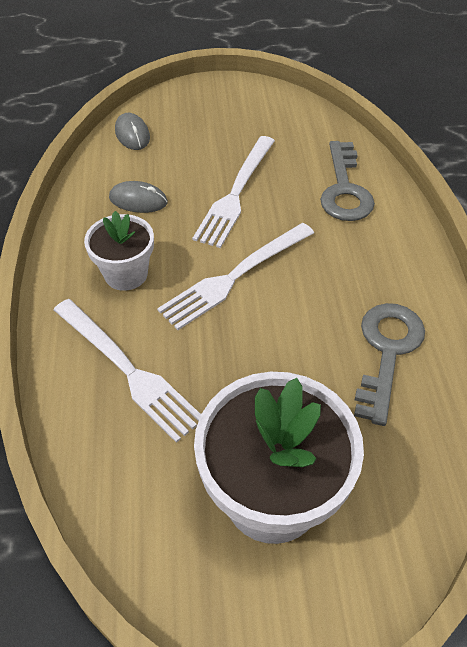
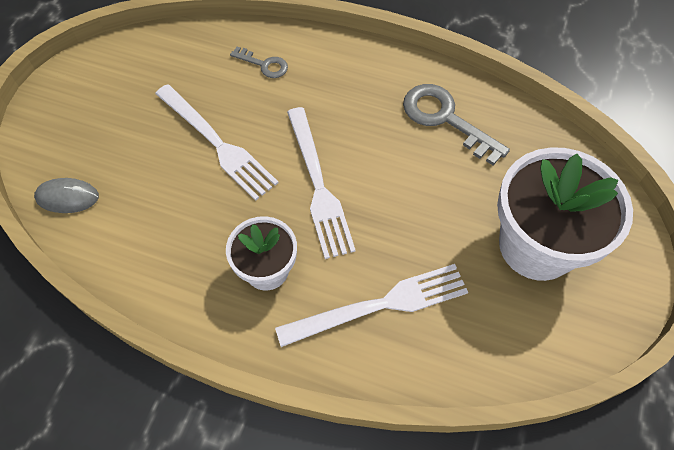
camera: 65 degrees left, 10 degrees up
(138, 200) = (173, 226): grey mouse -> none
(345, 189) = (264, 64): grey key -> grey key, size x0.55

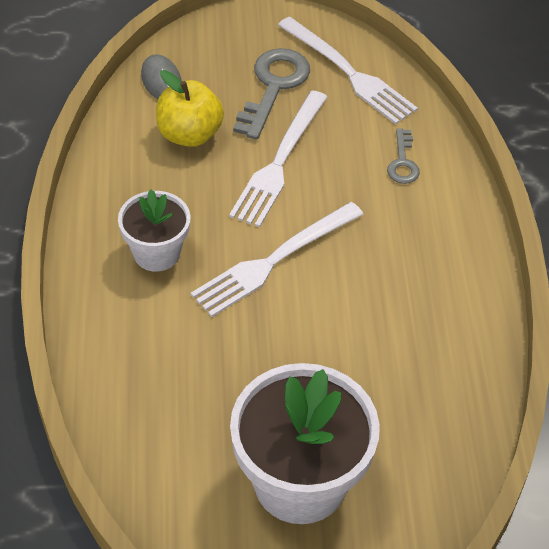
camera: 65 degrees right, 10 degrees down
(146, 197) = (189, 134): none -> yellow apple
(380, 305) = (160, 357): white fork -> white fork (349, 73)
(445, 119) = (427, 348): grey key -> grey key (273, 87)

